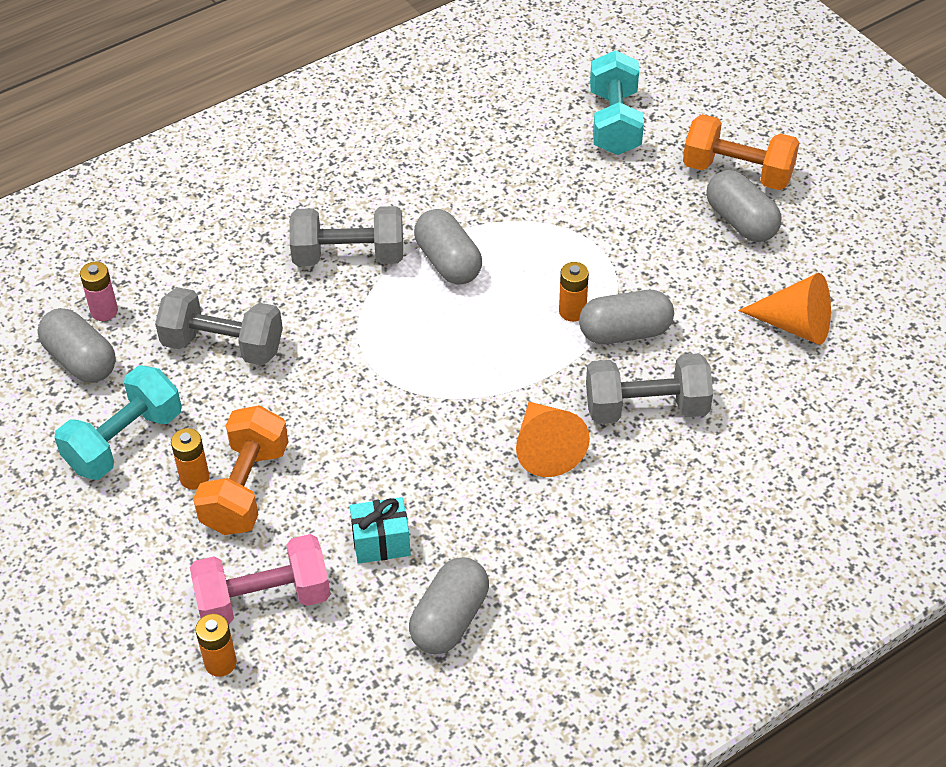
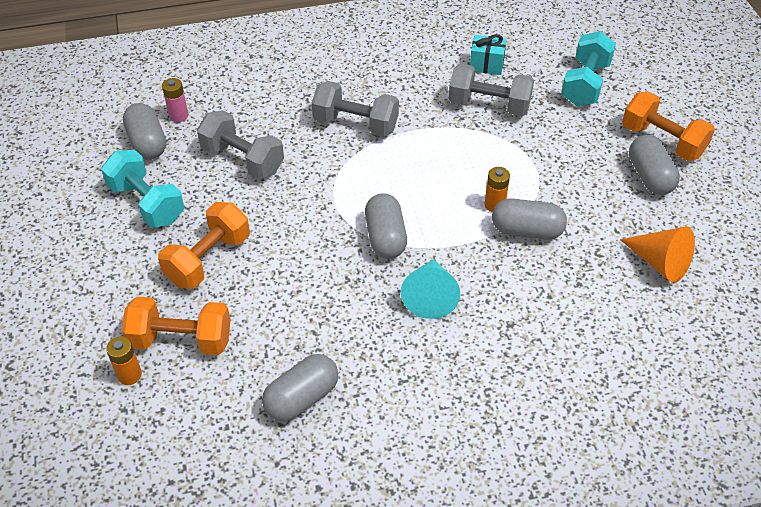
camera: 20 degrees right, 0 degrees up
(124, 441) = (147, 203): turquoise dumbbell -> turquoise dumbbell turned 75 degrees clockwise
(194, 478) = (179, 242): orange battery -> none
(264, 599) = (181, 340): pink dumbbell -> orange dumbbell
(381, 542) = (281, 326): turquoise gift -> turquoise gift (486, 65)
(448, 262) = (422, 146): grey capsule -> grey capsule (385, 237)
(546, 448) = (430, 296): orange cone -> turquoise cone
(646, 408) = (518, 289): grey dumbbell -> grey dumbbell (489, 105)

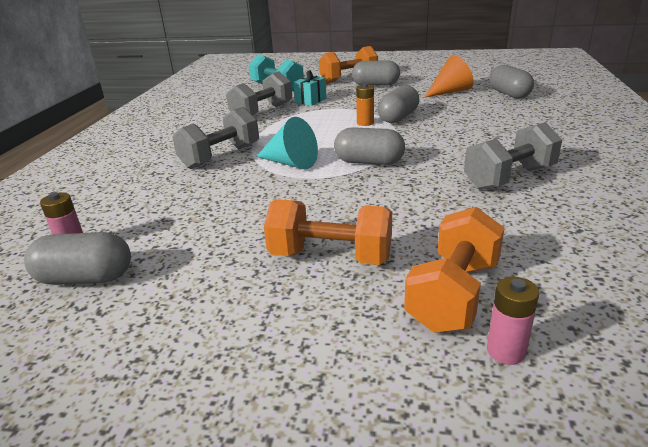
camera: 65 degrees left, 20 degrees down
(129, 375) = (505, 351): orange battery -> pink battery
(147, 203) = (194, 293): turquoise dumbbell -> none
(208, 259) = (330, 257): orange dumbbell -> orange dumbbell turned 45 degrees counterclockwise
(242, 159) = (198, 215): grey dumbbell -> grey dumbbell (509, 178)
(302, 398) = (557, 225): grey capsule -> grey capsule (509, 94)
(430, 296) = (447, 154): turquoise cone -> turquoise cone (290, 163)
(486, 65) = (220, 108): turquoise gift -> turquoise gift (310, 100)

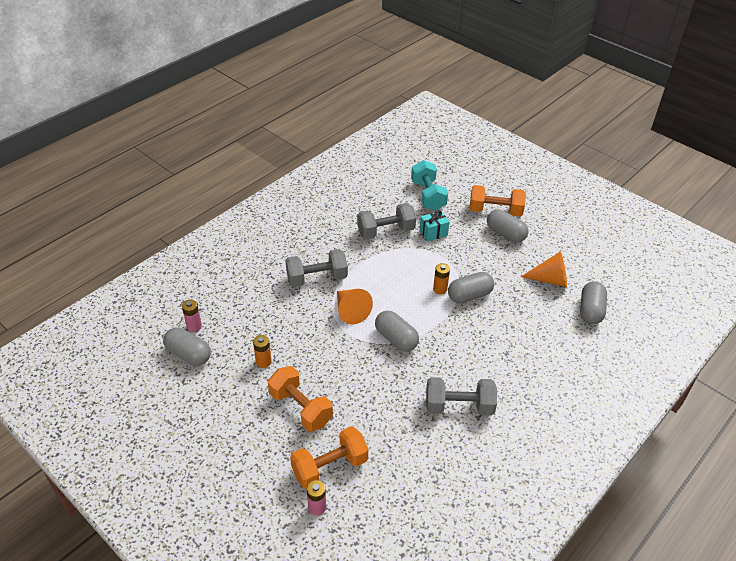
camera: 30 degrees right, 15 degrees up
(223, 238) = (263, 362): none -> orange battery
(290, 163) = (350, 311): turquoise cone -> orange cone

